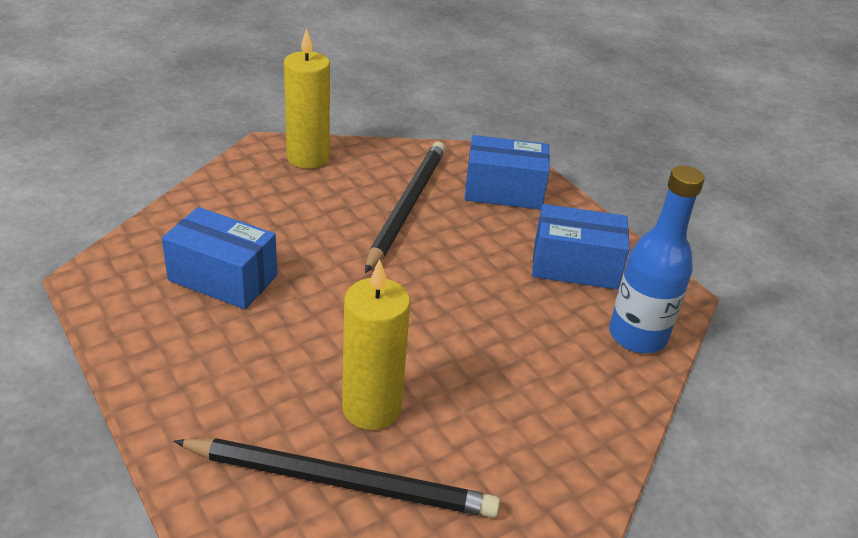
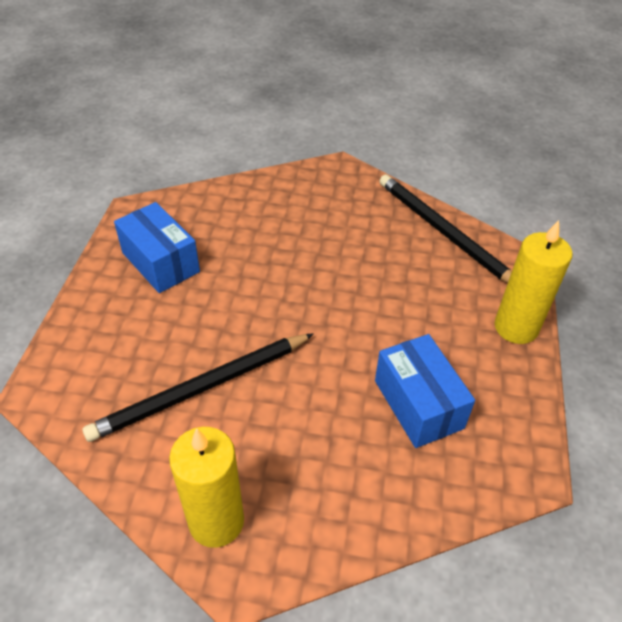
camera: 135 degrees left, 10 degrees up
(371, 408) = (395, 255): yellow candle -> yellow candle (516, 327)
(503, 191) = (104, 354): blue box -> none
(637, 336) = (198, 206): blue bottle -> none

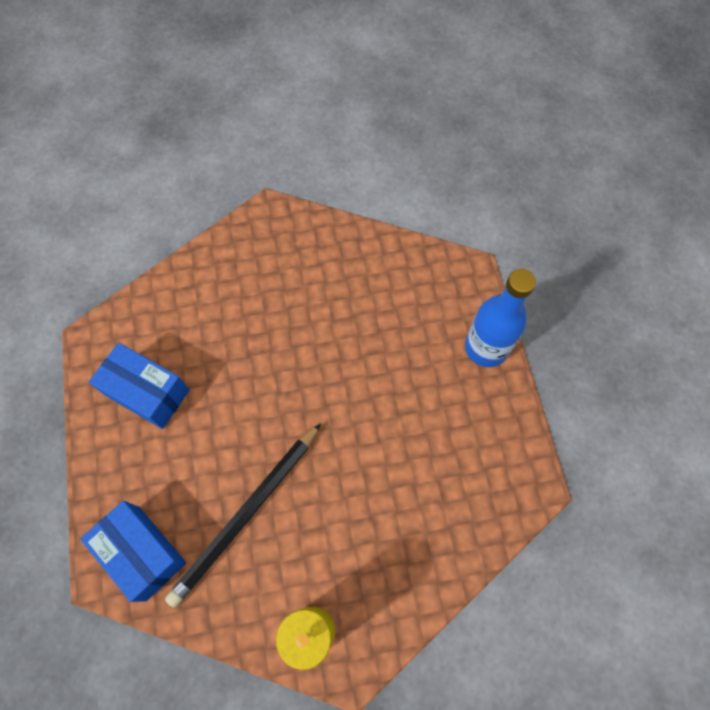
camera: 20 degrees left, 20 degrees up
(418, 404) = (431, 458): blue box -> blue box (142, 552)
(443, 232) = (394, 261): black pencil -> none
(516, 327) = (486, 347): yellow candle -> blue bottle

